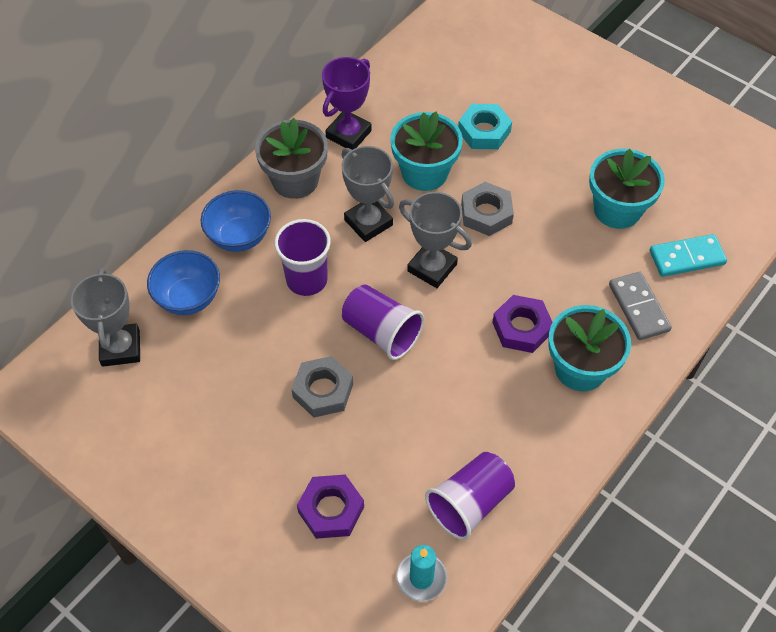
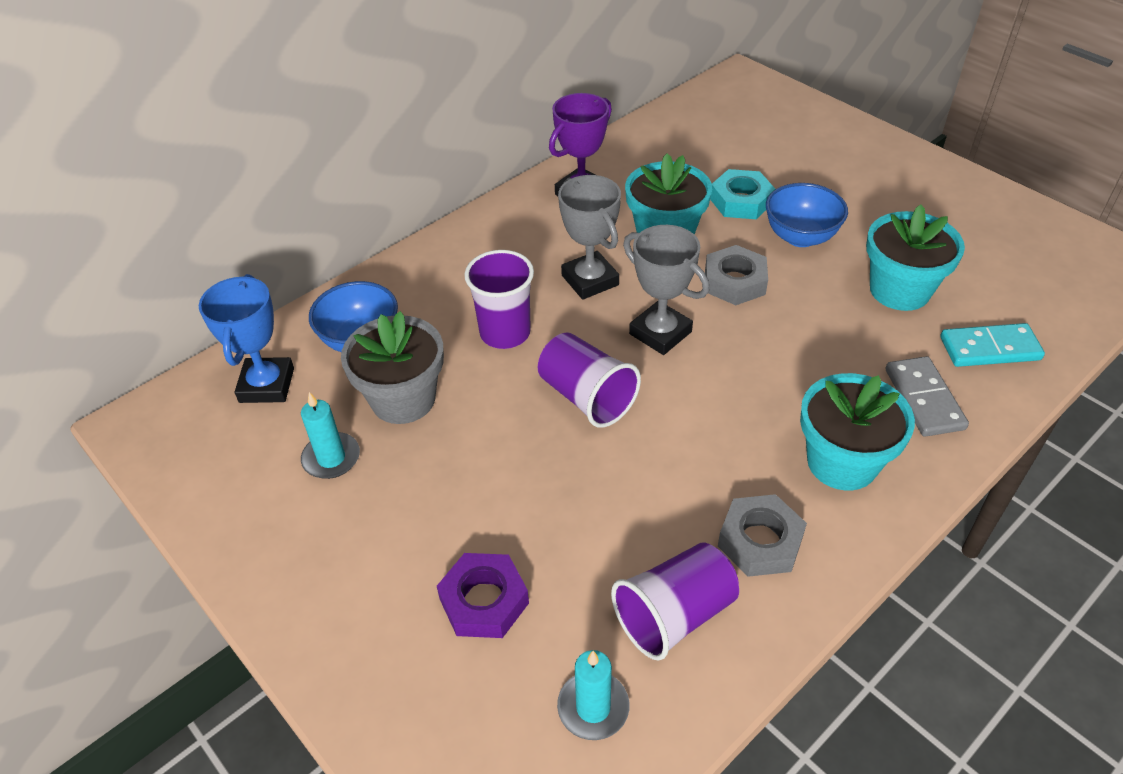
camera: 10 degrees right, 10 degrees down
(121, 348) = (267, 385): grey trophy -> blue trophy
(190, 407) = (331, 458): none -> turquoise candle
(239, 237) = (435, 283): blue bowl -> blue bowl (800, 237)
(295, 180) = (511, 232): grey flower pot -> grey flower pot (403, 399)
(323, 390) = (501, 455): grey nut -> grey nut (760, 541)
(521, 328) = (767, 408): purple nut -> none

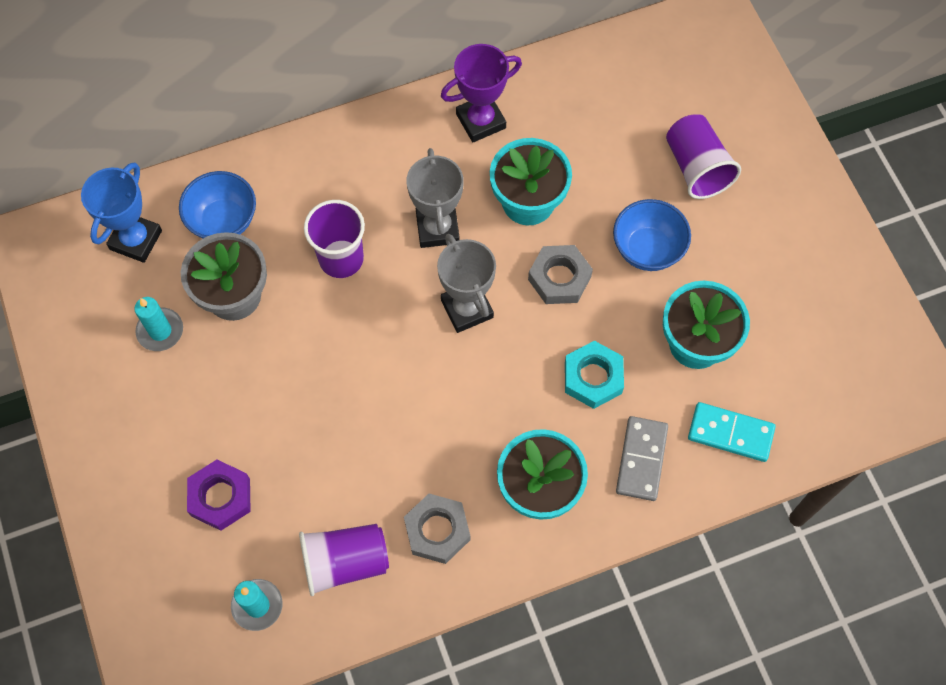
camera: 20 degrees right, 20 degrees up
(586, 397) = (375, 350): purple cup -> purple cup (696, 168)
(741, 201) = (619, 185): turquoise nut -> turquoise nut (593, 377)

